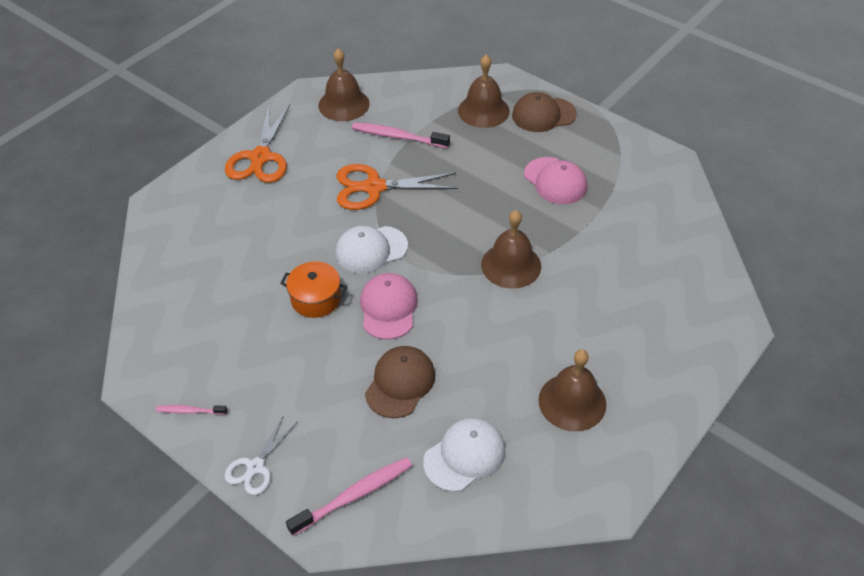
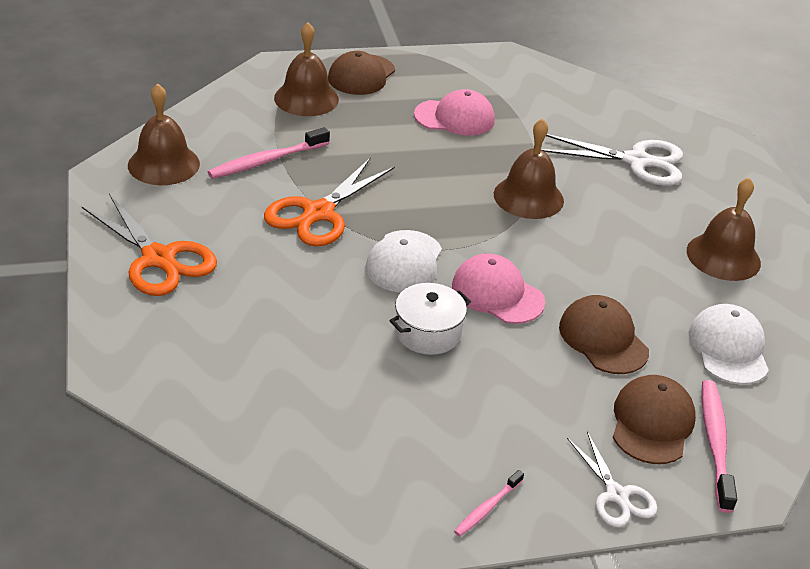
camera: 55 degrees left, 10 degrees down
(316, 299) = (428, 332): orange pot -> white pot
(341, 451) = (652, 423): none -> brown cap
(631, 295) = (637, 161): none -> white scissors

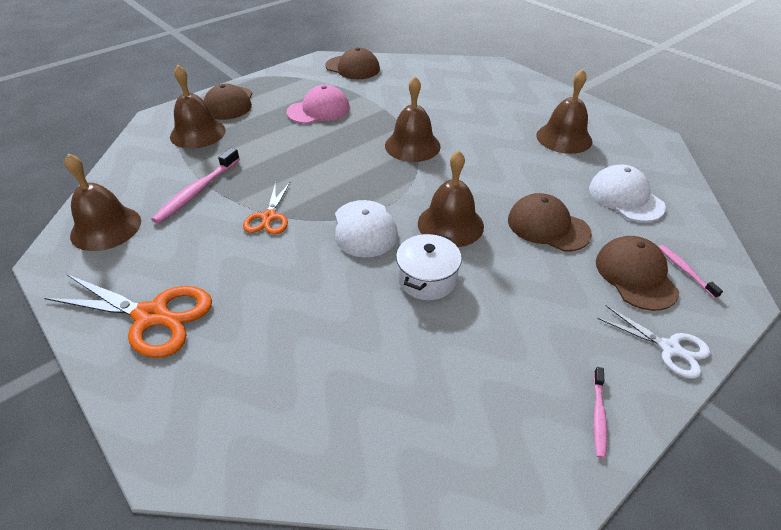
camera: 25 degrees left, 5 degrees up
(318, 213) = (269, 217): orange scissors -> orange scissors, size x0.59
(497, 294) = (450, 224): pink cap -> brown bell
(536, 78) = (352, 68): none -> brown cap
(637, 161) = (459, 97): white scissors -> none
(715, 443) = (685, 270): pink toothbrush -> pink toothbrush, size x0.55

